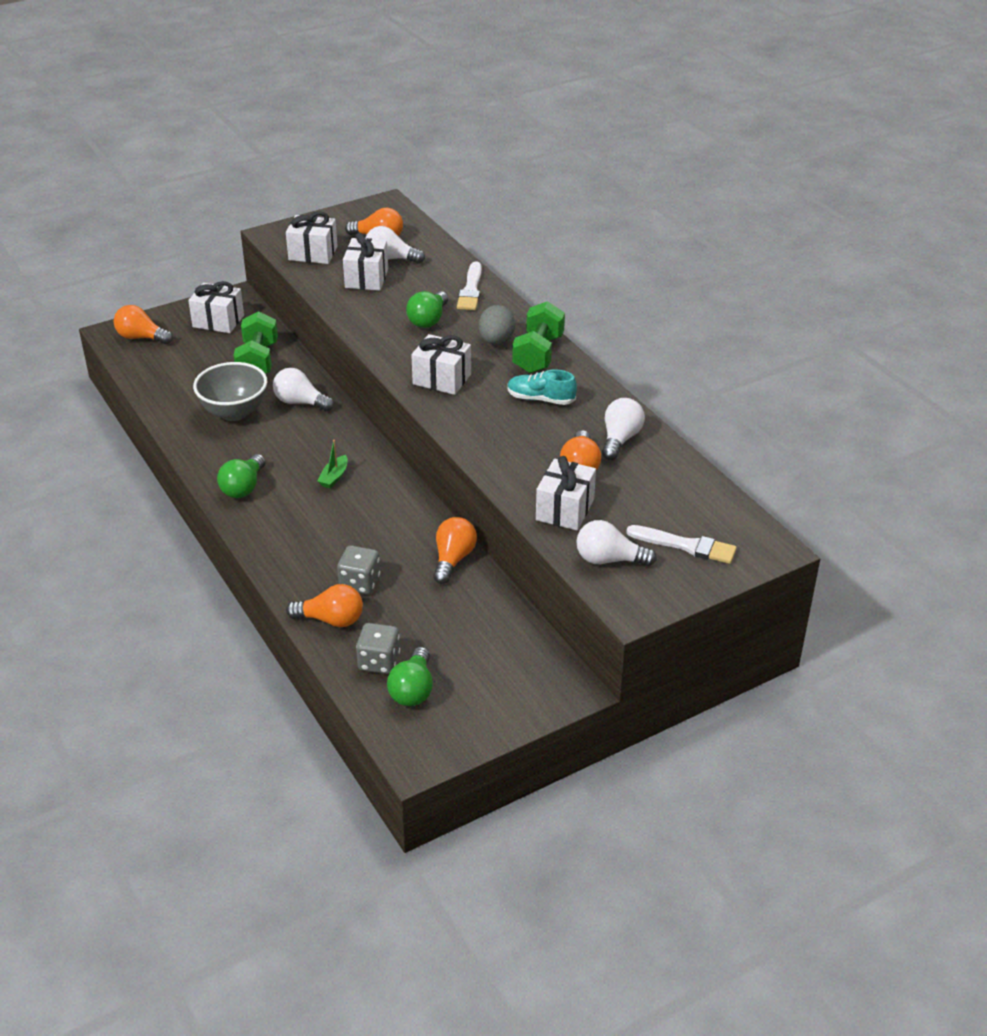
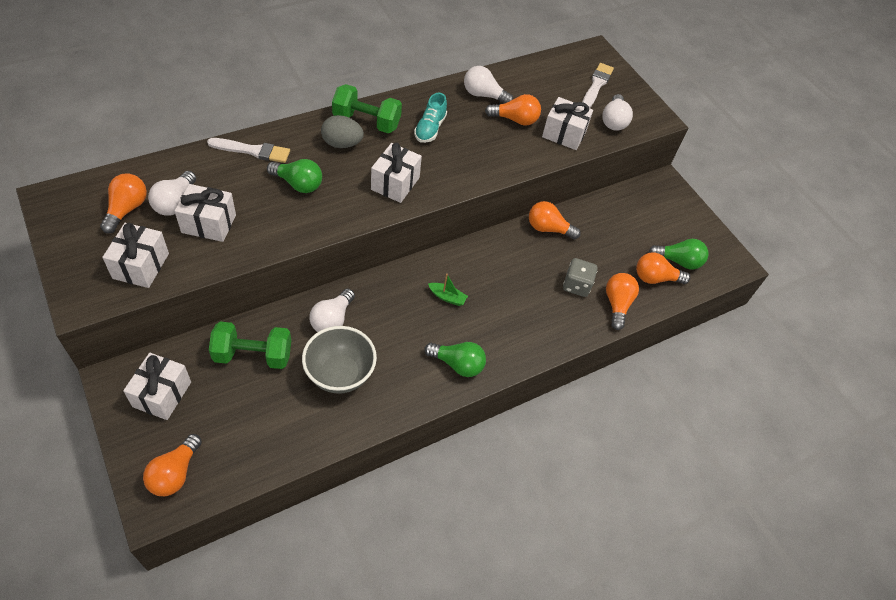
camera: 95 degrees left, 15 degrees up
(379, 662) = (655, 278): grey dice -> orange light bulb

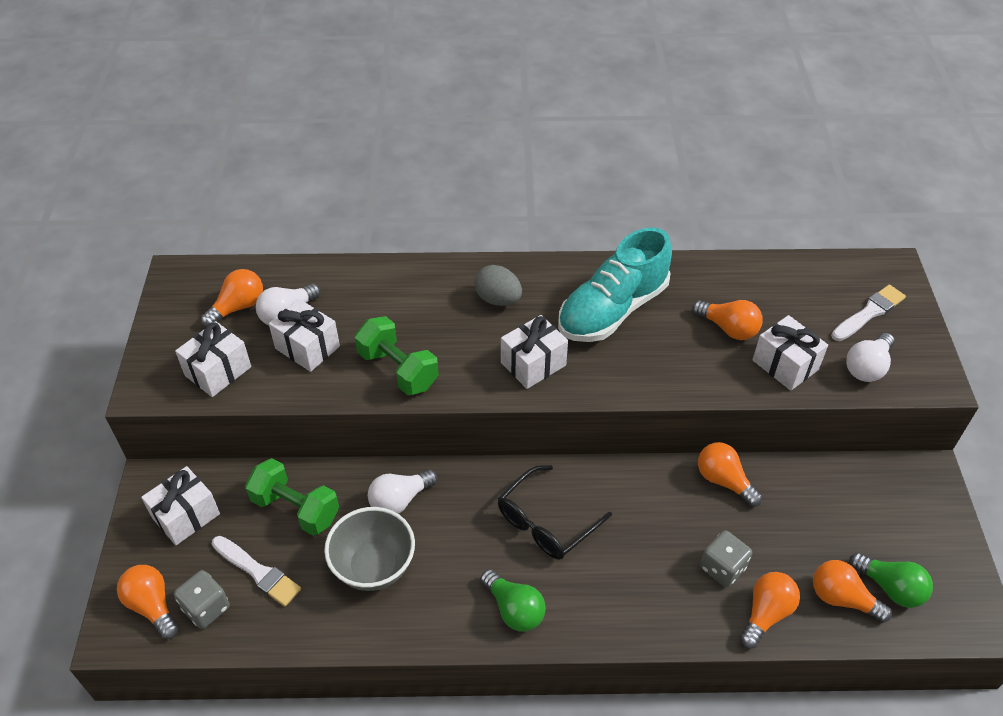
camera: 35 degrees right, 5 degrees down
(175, 473) = (152, 606): orange light bulb -> orange light bulb turned 90 degrees clockwise
(223, 456) = (206, 608): none -> grey dice
(253, 151) = (396, 280): white brush -> white brush (258, 572)
(298, 184) = (424, 332): green light bulb -> none
(366, 122) = (541, 281): green dumbbell -> green dumbbell (398, 370)
(430, 128) = (612, 310): turquoise shoe -> turquoise shoe, size x1.99
(447, 297) = (546, 522): green boat -> black glasses
(483, 95) = (704, 286): white light bulb -> none

